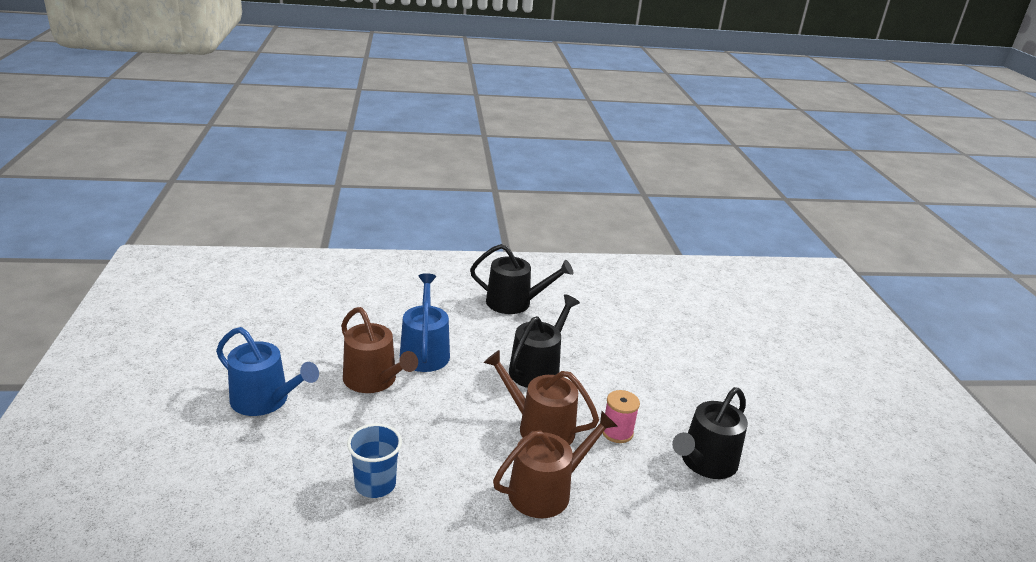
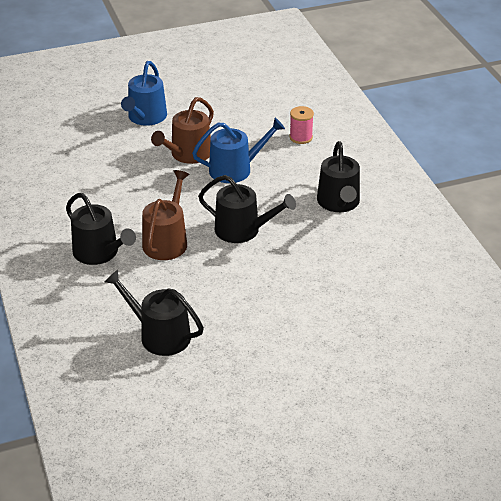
camera: 80 degrees right, 10 degrees up
(375, 484) = (82, 179): blue cup -> none
(546, 491) = (99, 253): brown watering can -> black watering can
(617, 432) = (178, 282): pink spool -> pink spool (301, 137)

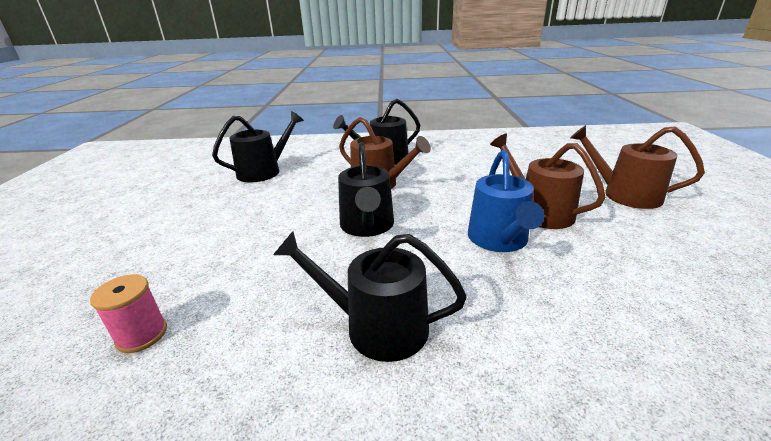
camera: 110 degrees right, 10 degrees down
(145, 117) = (624, 194): blue watering can -> brown watering can
(242, 230) = (367, 226): black watering can -> black watering can turned 45 degrees counterclockwise
(301, 137) = (601, 327): pink spool -> pink spool (142, 335)

